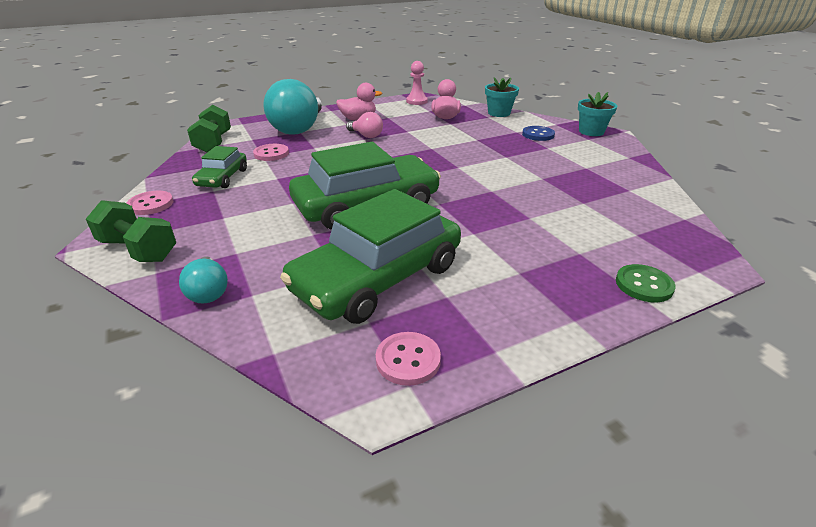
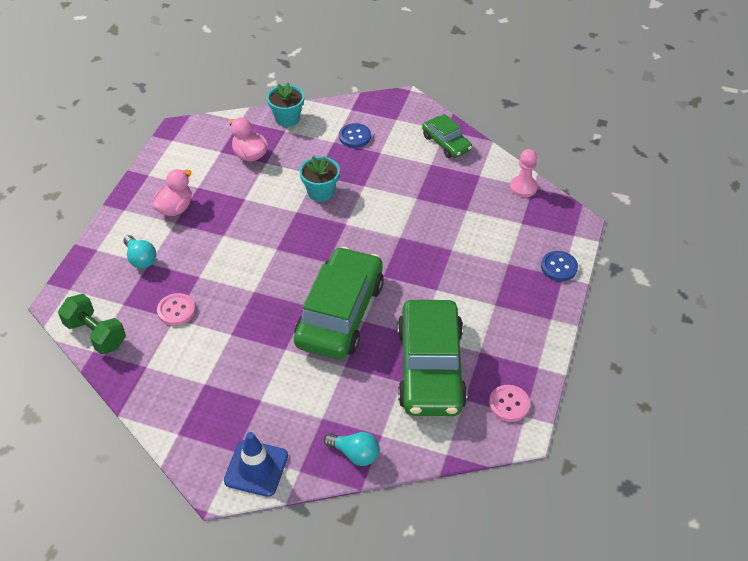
camera: 45 degrees left, 15 degrees up
(139, 250) = (256, 468): green dumbbell -> blue traffic cone
(151, 204) = (183, 432): pink button -> none
(222, 178) = (187, 366): green car -> green car (446, 143)
(299, 128) = (141, 259): turquoise light bulb -> turquoise light bulb, size x0.47
(366, 135) = (219, 229): pink light bulb -> none
(416, 101) = (187, 141): pink pawn -> pink pawn (523, 187)
(591, 131) = (388, 106): turquoise flower pot -> turquoise flower pot (320, 192)
(644, 285) = (559, 267): green button -> blue button

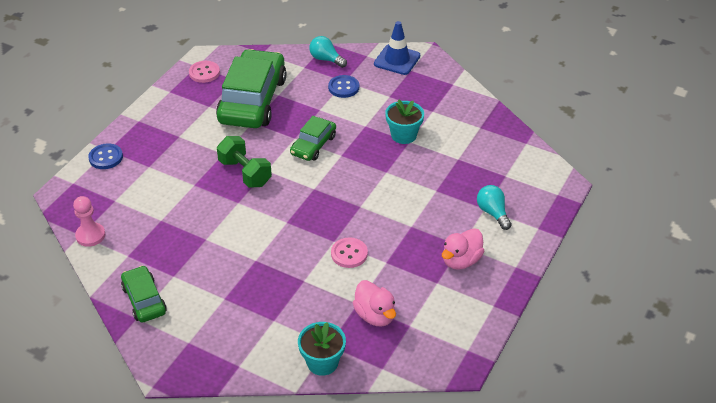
camera: 170 degrees left, 5 degrees down
(96, 334) = (526, 155): green dumbbell -> green dumbbell (245, 173)
(176, 310) = (456, 164): pink button -> pink button (349, 254)
(320, 192) = (304, 258): turquoise flower pot -> turquoise flower pot (403, 135)
(340, 313) = (313, 145): green car -> green car, size x0.51
(355, 136) = (246, 323): blue button -> blue button (343, 87)

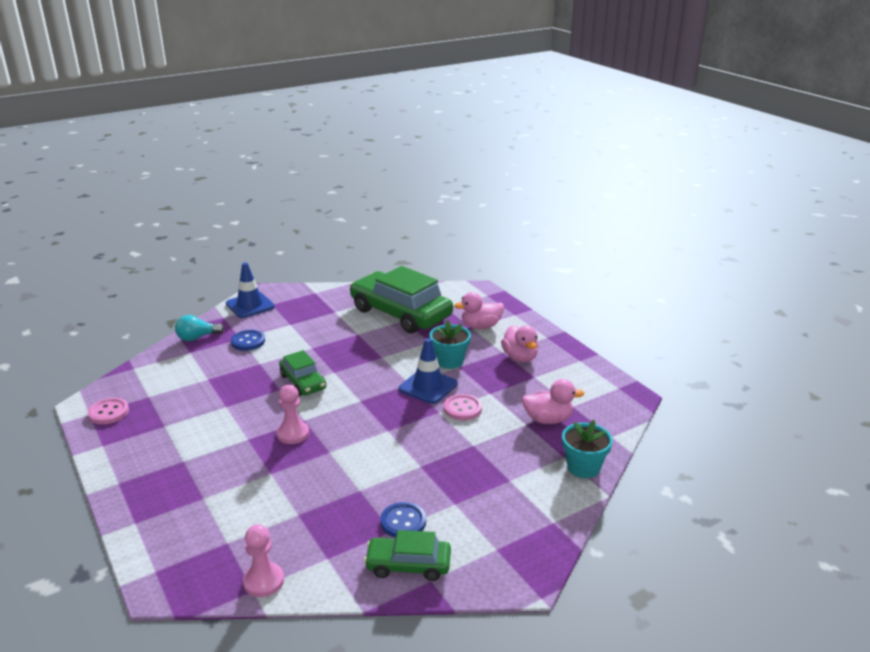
camera: 60 degrees left, 15 degrees down
(106, 157) = (146, 528): blue button -> blue button (403, 522)
(245, 173) = (293, 434): green dumbbell -> pink pawn
(253, 100) = (194, 396): green car -> green car (400, 313)
(364, 219) = (428, 386): none -> blue traffic cone
(403, 135) = (347, 334): turquoise flower pot -> turquoise flower pot (449, 361)
(492, 213) = (480, 326): turquoise light bulb -> pink duck

